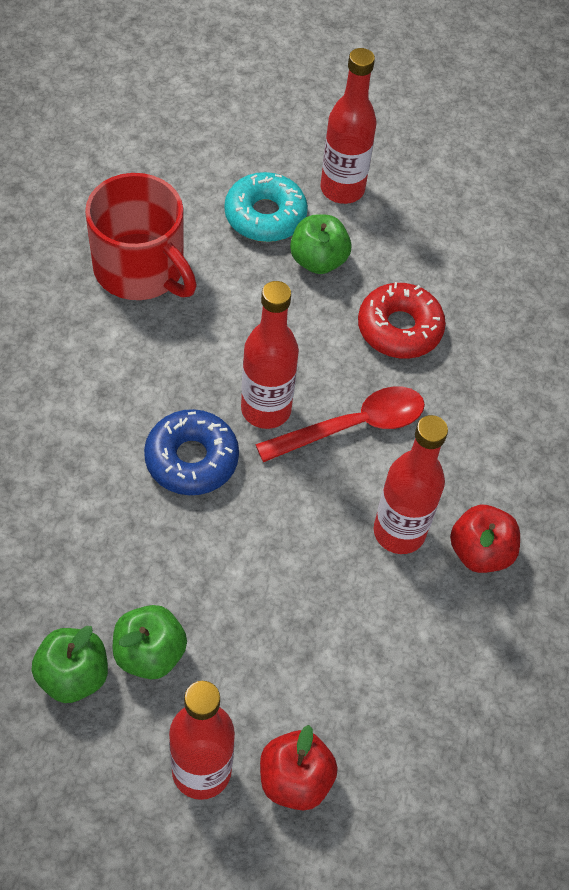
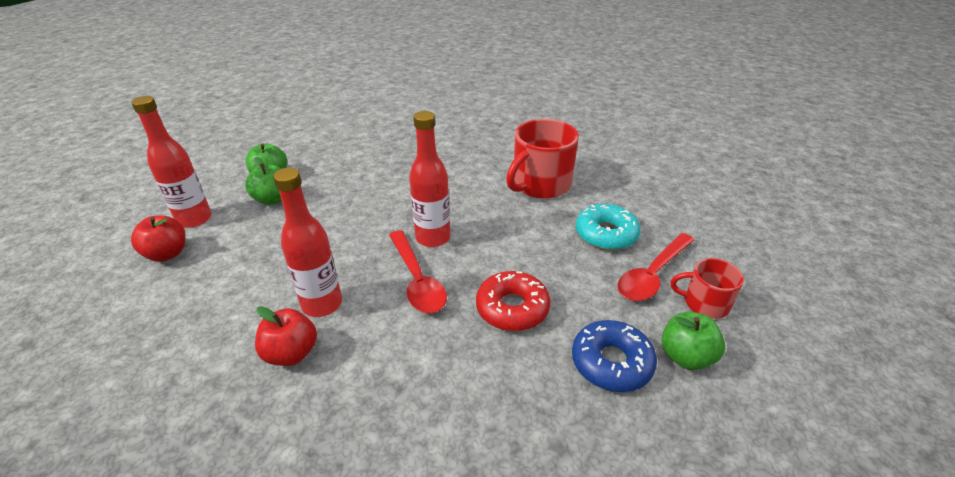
camera: 95 degrees right, 20 degrees down
(191, 459) = (396, 209): blue donut -> blue donut (611, 363)
(318, 260) = (571, 261): green apple -> green apple (686, 356)
(342, 189) = (652, 275): red bottle -> red spoon
(386, 157) = (705, 303): none -> red mug

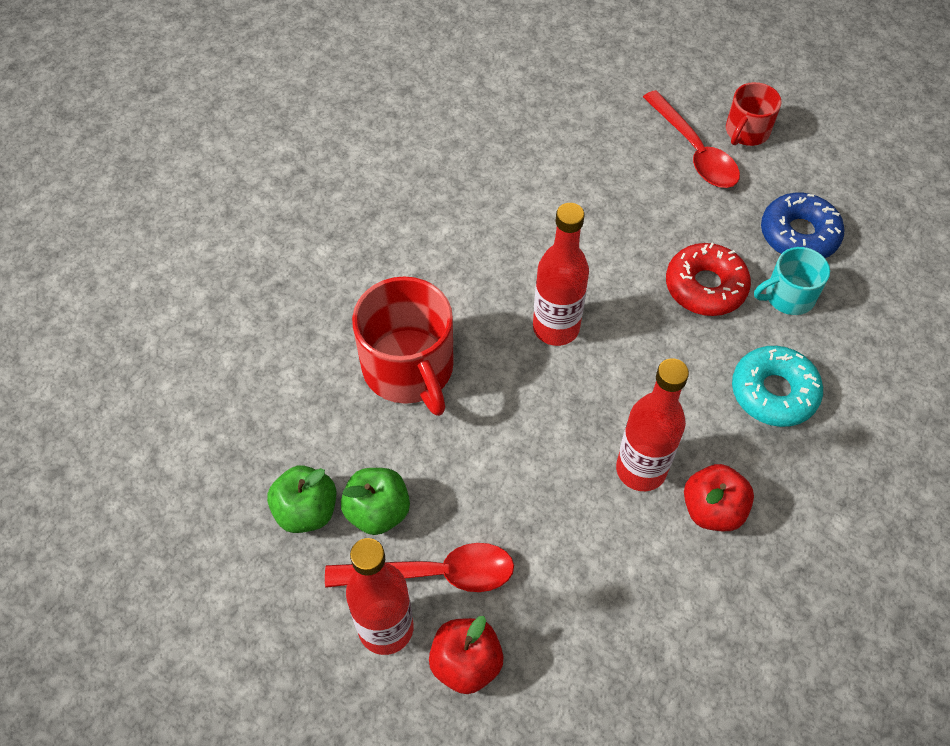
camera: 70 degrees left, 20 degrees up
(417, 280) = (631, 363): red spoon -> red spoon (434, 573)
(533, 367) = (788, 296): none -> turquoise mug
(540, 184) = (488, 181): red mug -> red mug (409, 368)
(606, 234) = (615, 159): turquoise donut -> turquoise donut (773, 392)
(686, 356) = (806, 178): green apple -> none

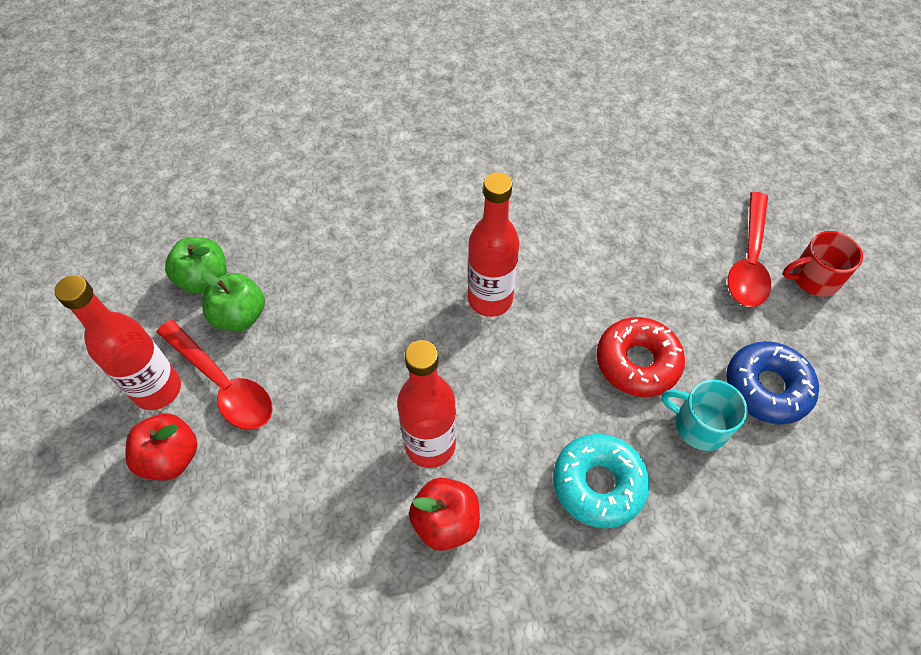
camera: 45 degrees right, 0 degrees up
(409, 368) = (364, 246): red mug -> none

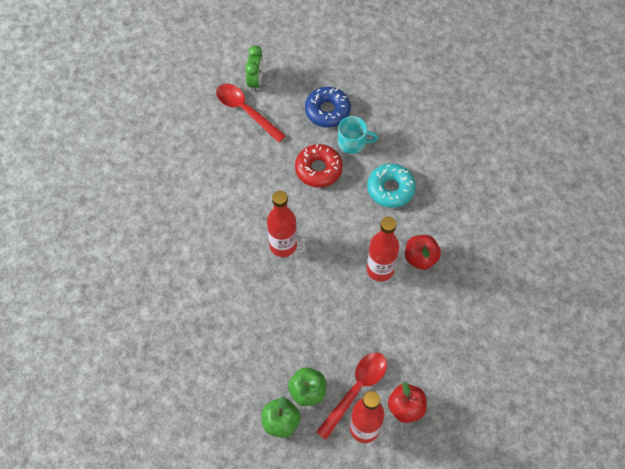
camera: 95 degrees left, 5 degrees up
(699, 425) = (352, 142): turquoise mug -> turquoise mug turned 105 degrees counterclockwise
(748, 261) = (245, 111): red spoon -> red spoon turned 150 degrees counterclockwise
(814, 278) = (255, 81): red mug -> green clock

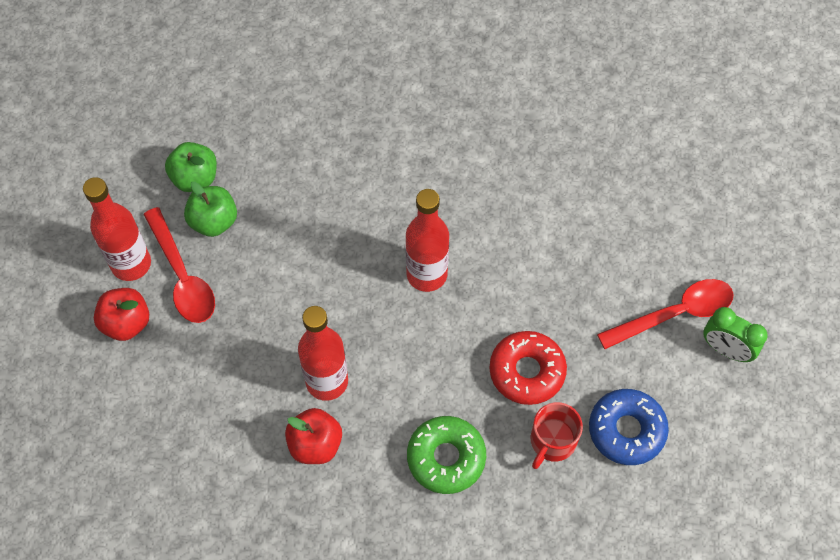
camera: 115 degrees right, 0 degrees up
(352, 142) = (552, 441): turquoise mug -> red mug
(390, 189) = (446, 458): turquoise donut -> green donut

